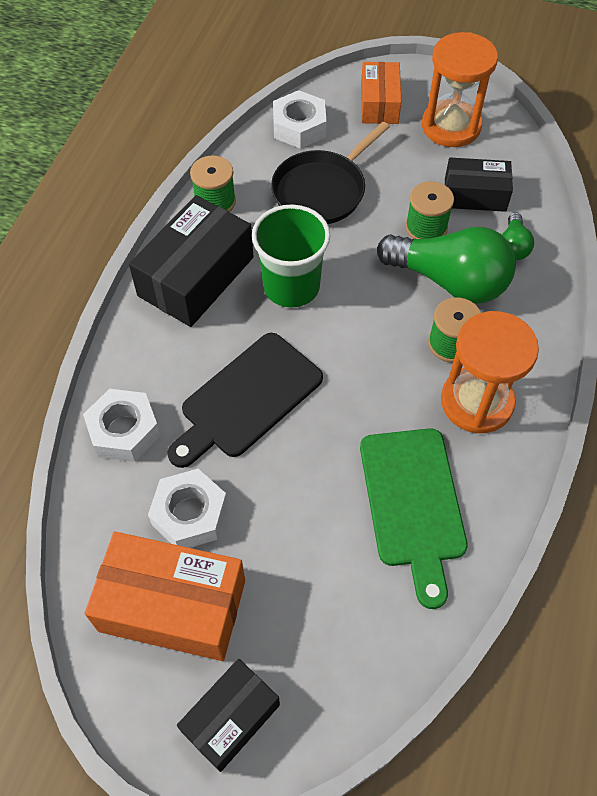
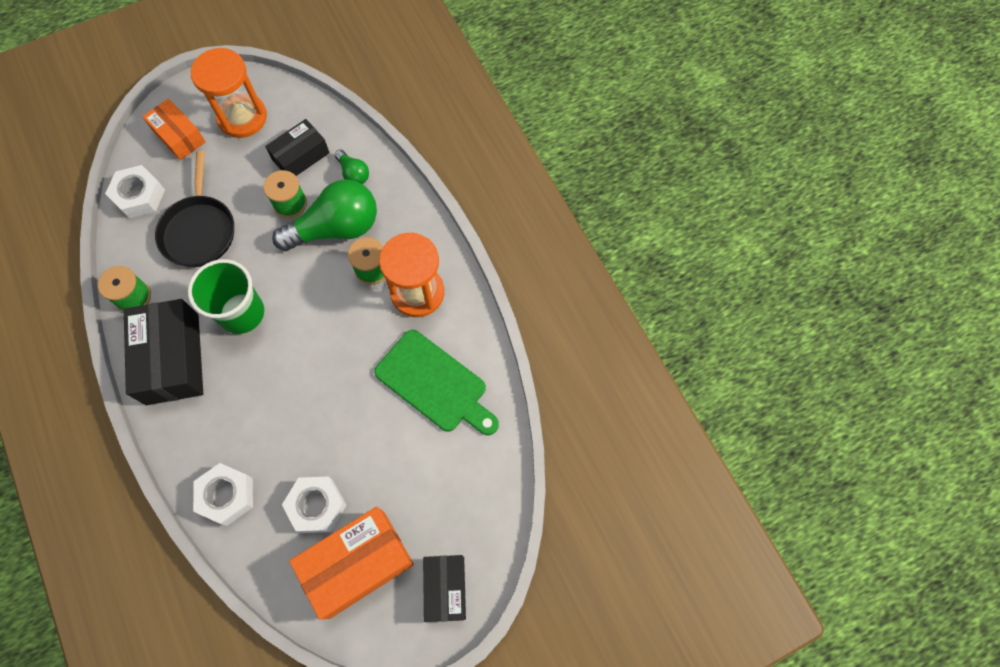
camera: 45 degrees left, 10 degrees up
(247, 399) = (283, 408): black cutting board -> none

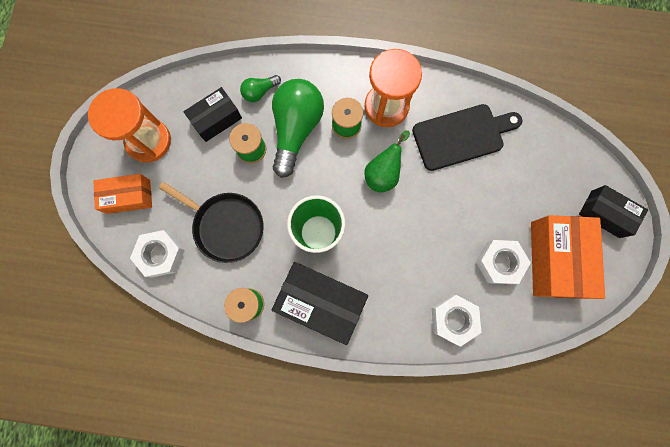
camera: 55 degrees left, 10 degrees up
(300, 156) = (216, 119): black box -> black box turned 60 degrees clockwise
(342, 334) = (383, 174): none -> green pear
(353, 174) = (260, 92): green light bulb -> green light bulb turned 150 degrees clockwise
(435, 384) = (461, 136): green cutting board -> black cutting board

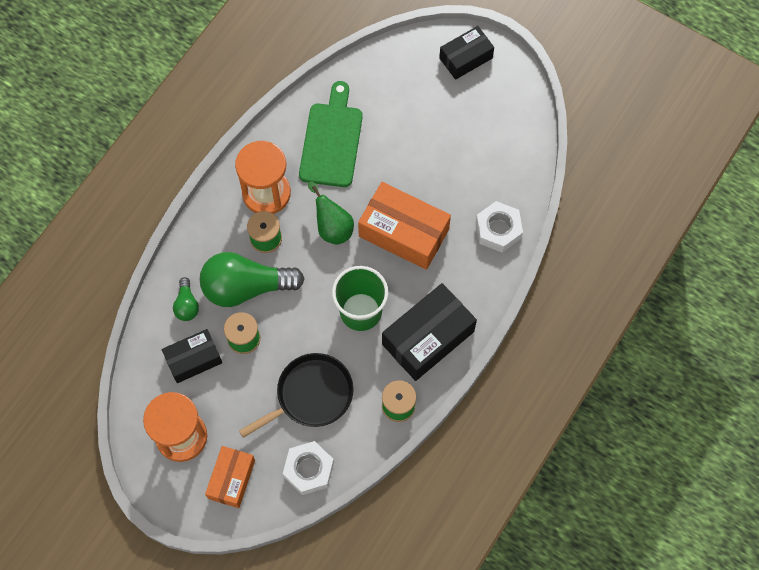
camera: 65 degrees left, 10 degrees down
(216, 119) = (193, 359): black box -> black box turned 75 degrees clockwise
(296, 130) = (246, 287): green light bulb -> green light bulb turned 45 degrees counterclockwise
(461, 136) = (332, 140): black cutting board -> green cutting board
(499, 263) = (466, 166): white nut -> none
(555, 259) = (486, 119): orange box -> orange box (403, 233)

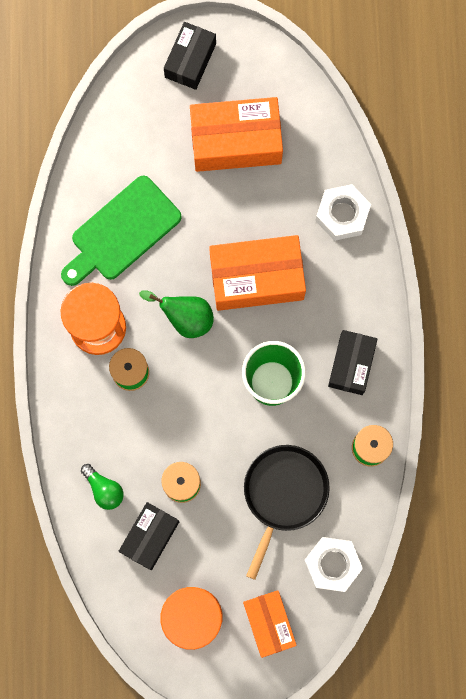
camera: 35 degrees left, 10 degrees up
(246, 287) = (147, 433): green light bulb -> none
(332, 140) = (122, 231): green cutting board -> green cutting board turned 105 degrees counterclockwise
(428, 338) = (351, 364): black box -> black box, size x0.62
(458, 131) = (236, 141): none -> orange box

